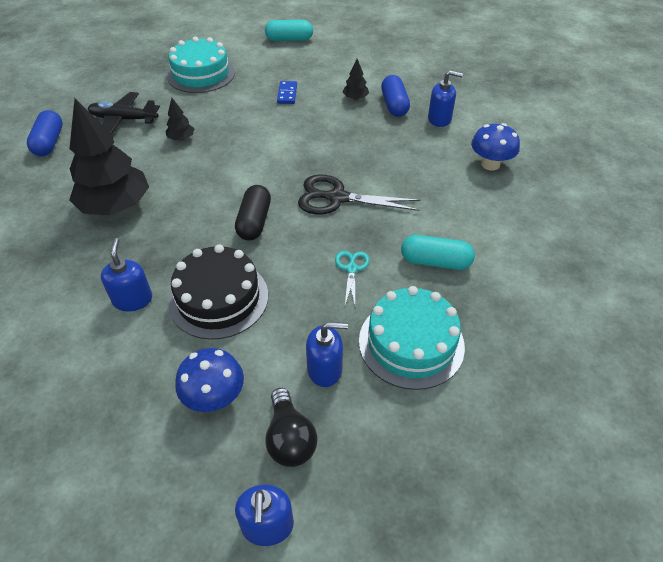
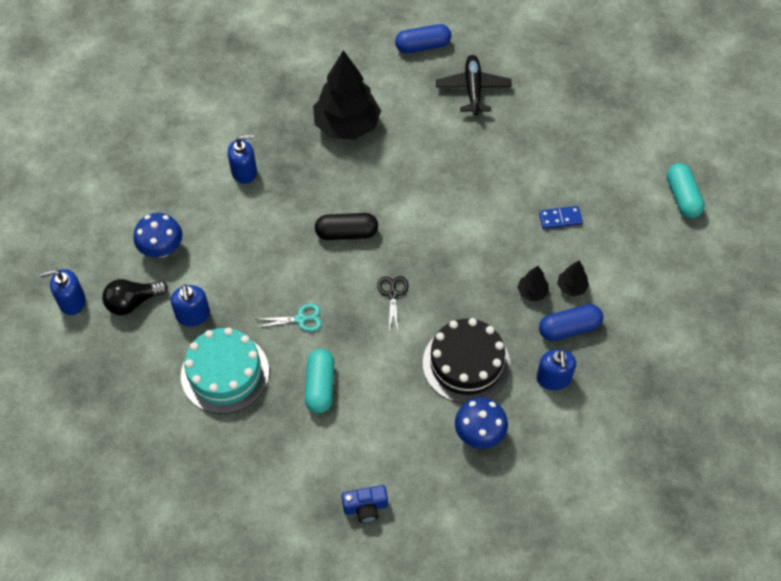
camera: 80 degrees right, 10 degrees up
(181, 138) = (454, 145): black tree -> black tree (532, 292)
(201, 74) = (575, 129): turquoise cake -> none
(218, 298) = (253, 228): black cake -> black cake (466, 364)
(337, 198) = (393, 294): black scissors -> black scissors, size x0.54
(569, 243) = (365, 508): none -> blue camera

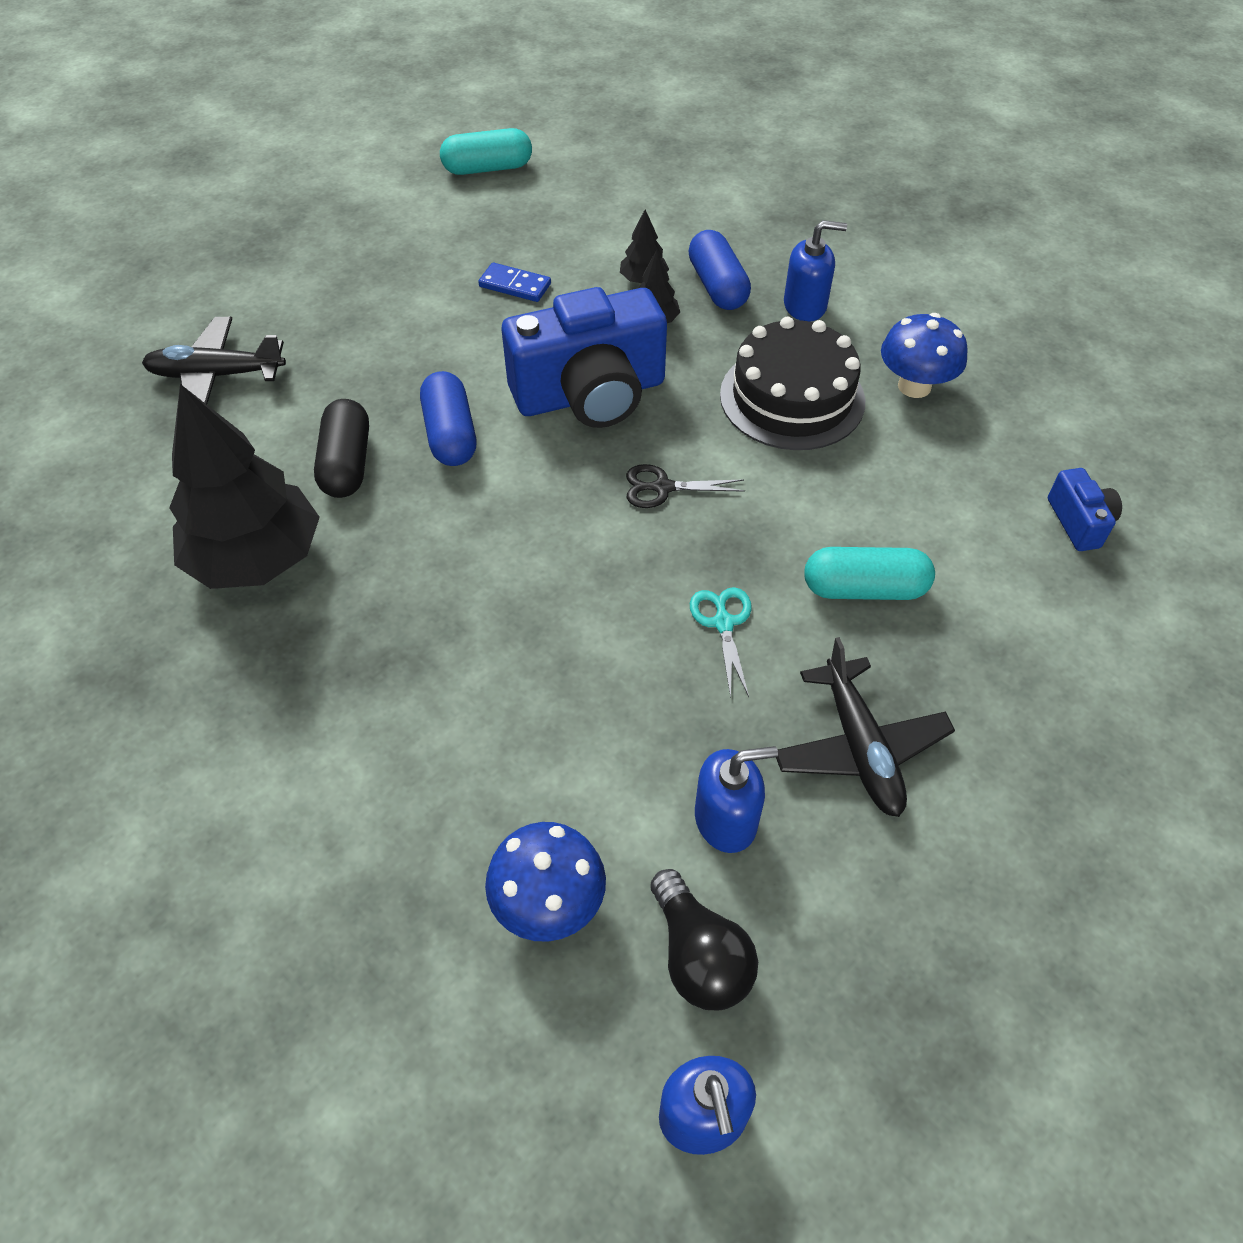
camera: 90 degrees left, 5 degrees down
(225, 373) = (860, 747): turquoise cake -> black plane
(244, 172) = (346, 741): blue soap dispenser -> none
(346, 233) = (525, 555): black capsule -> black capsule (347, 464)
(423, 46) = (84, 442): blue capsule -> blue capsule (450, 434)
(465, 259) = (590, 394): none -> blue camera
(560, 218) = (515, 285): blue domino -> blue domino turned 60 degrees counterclockwise

